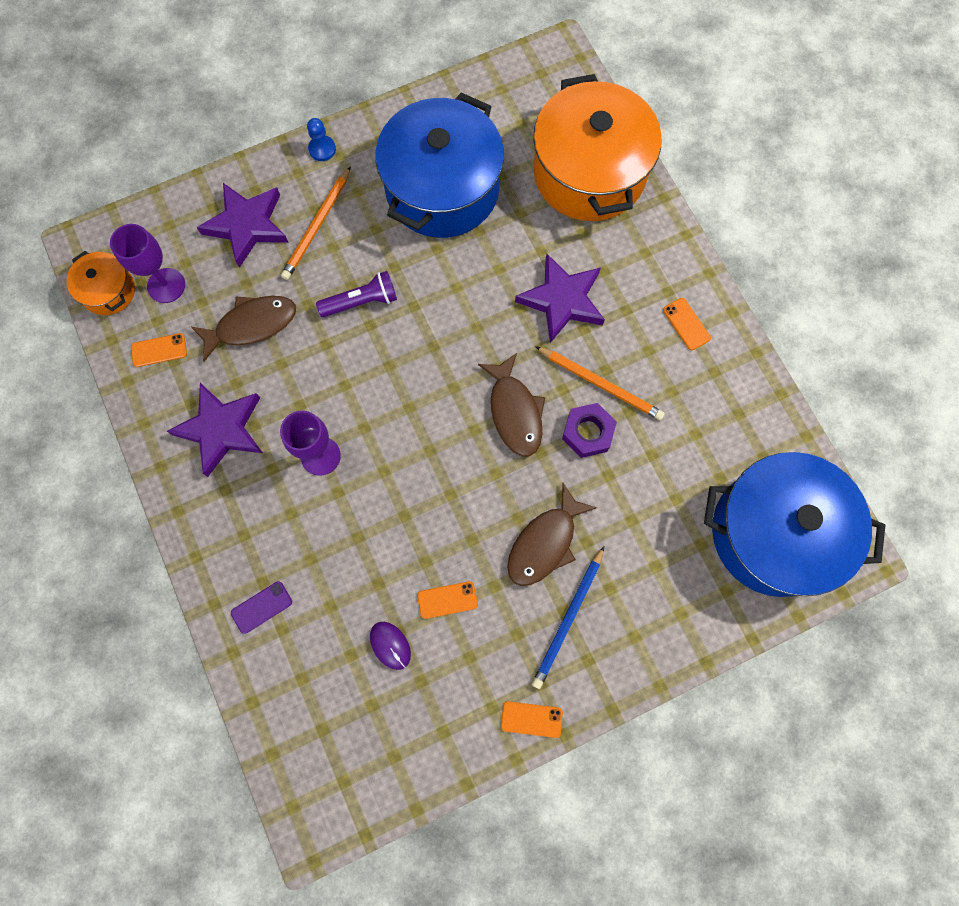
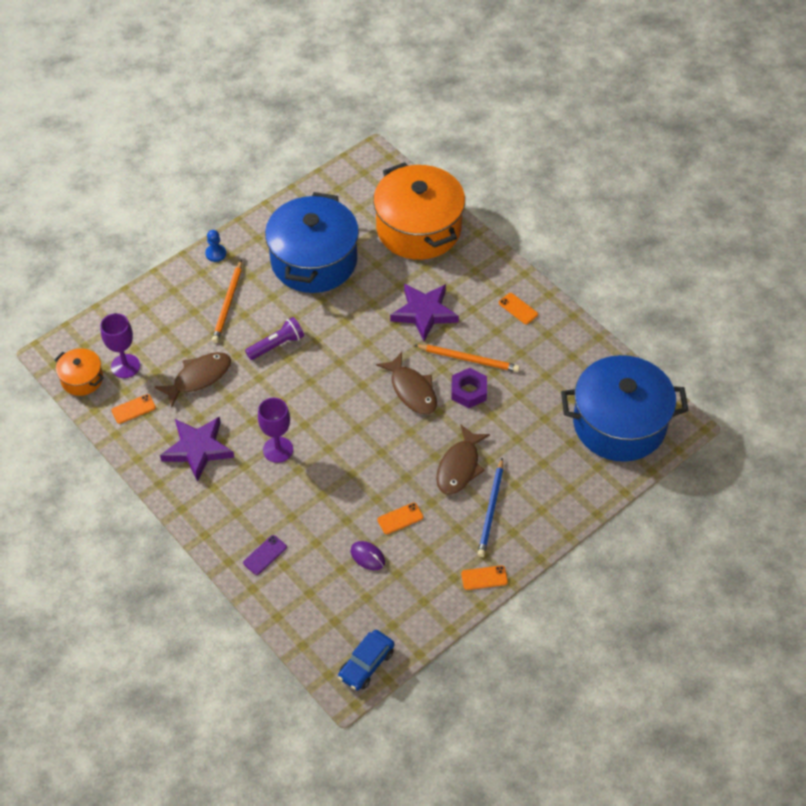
camera: 15 degrees left, 20 degrees down
(247, 225) = (174, 314): purple star -> none
(344, 806) = (366, 664): none -> blue car

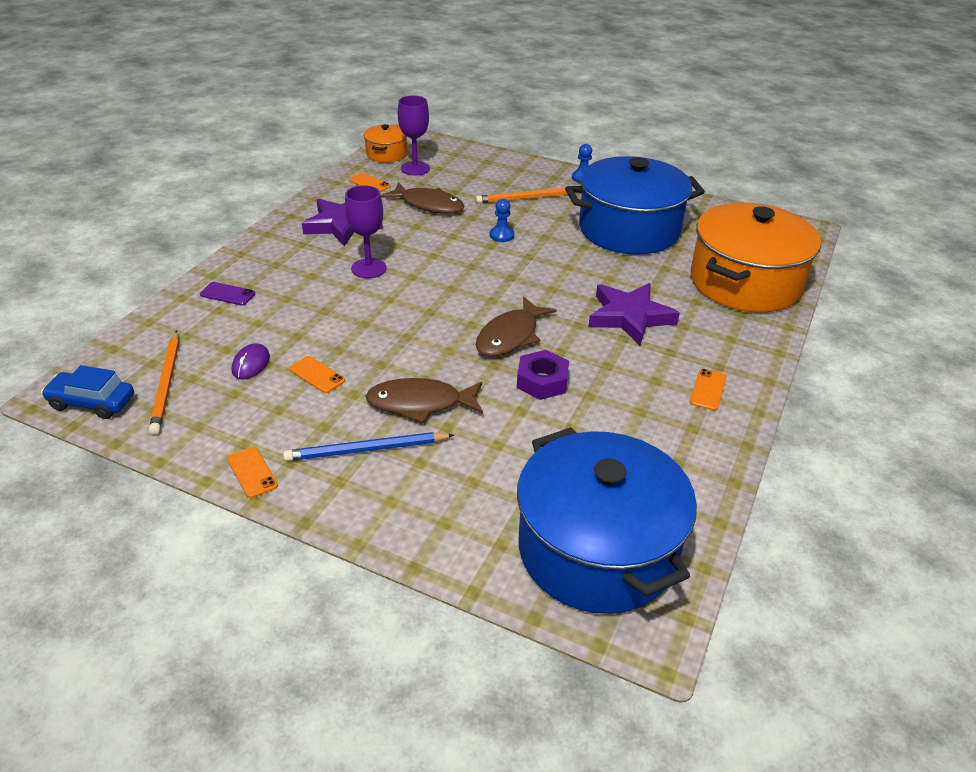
camera: 65 degrees right, 15 degrees down
(277, 345) = (501, 235): purple flashlight -> blue pawn
(468, 359) = (591, 368): orange pencil -> orange pencil (167, 384)

